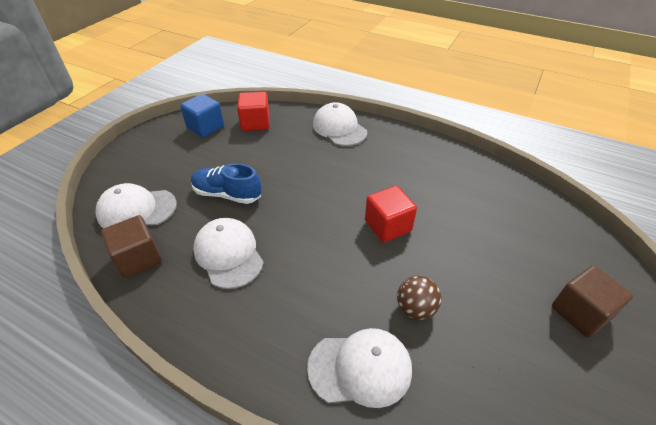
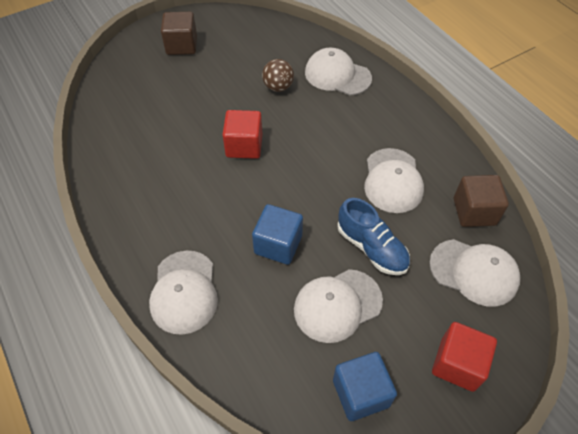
camera: 150 degrees left, 10 degrees up
(237, 155) = (337, 305): none -> white cap
(255, 123) = (285, 364): red cube -> red cube (457, 364)
(300, 170) = (278, 244): none -> blue cube

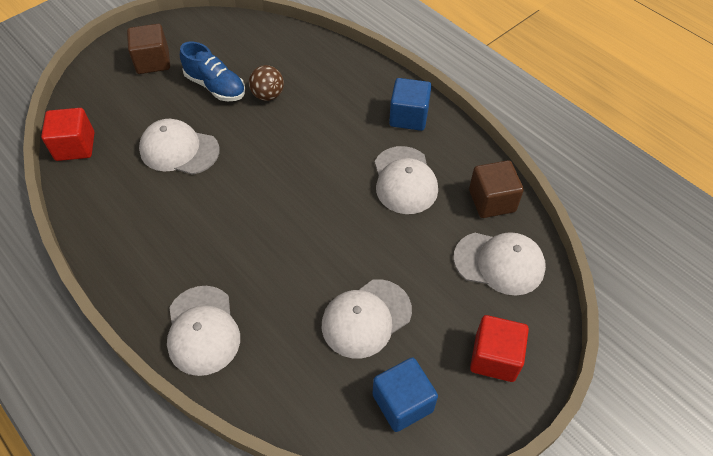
camera: 10 degrees left, 0 degrees up
(244, 146) = (241, 165): red cube -> red cube (75, 146)
(278, 244) = (295, 265): blue cube -> blue cube (409, 117)
(337, 75) = (330, 74): white cap -> white cap (179, 150)
(371, 248) = (393, 254): blue shoe -> blue shoe (215, 86)

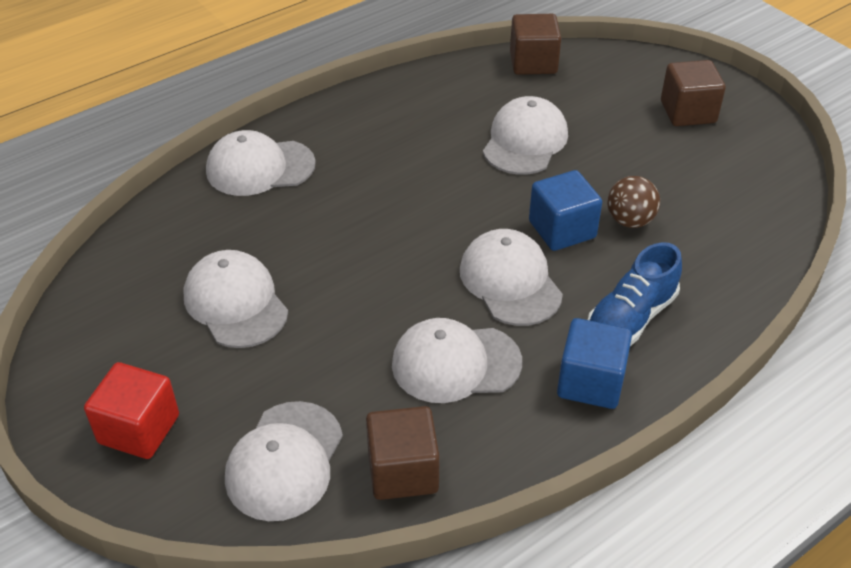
camera: 95 degrees right, 10 degrees down
(75, 146) = (533, 63): red cube -> brown cube
(215, 86) = (644, 169): blue shoe -> blue shoe (631, 318)
(329, 155) = (510, 281): none -> white cap
(402, 402) = (114, 327): blue cube -> blue cube (562, 229)

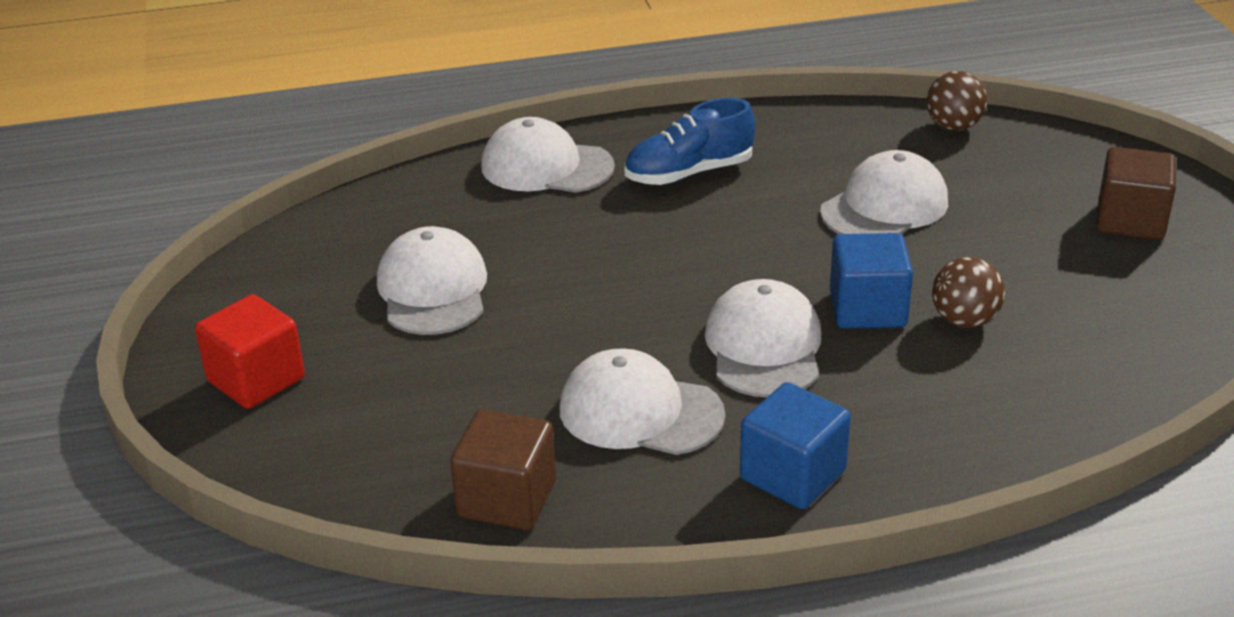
camera: 25 degrees right, 10 degrees down
(285, 461) = (385, 452): white cap -> none
(533, 63) = (953, 126): brown cube -> brown ball
(631, 318) = (892, 423): blue shoe -> blue shoe (689, 173)

